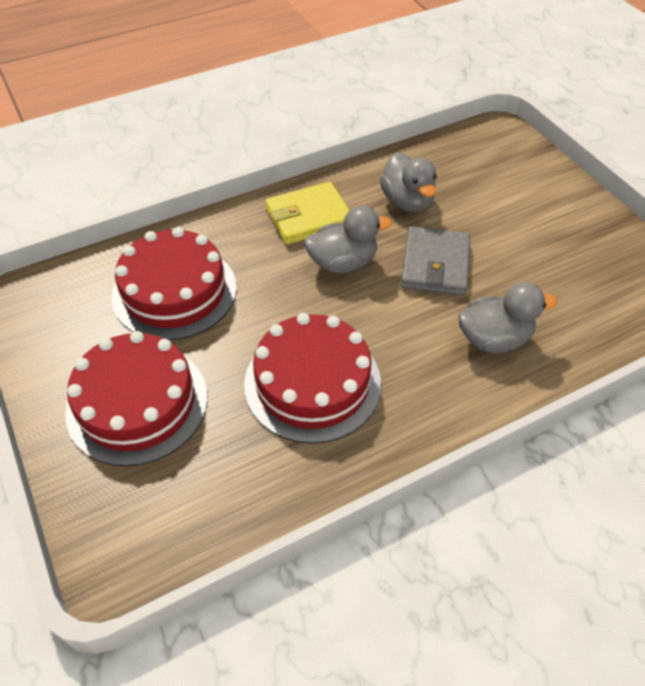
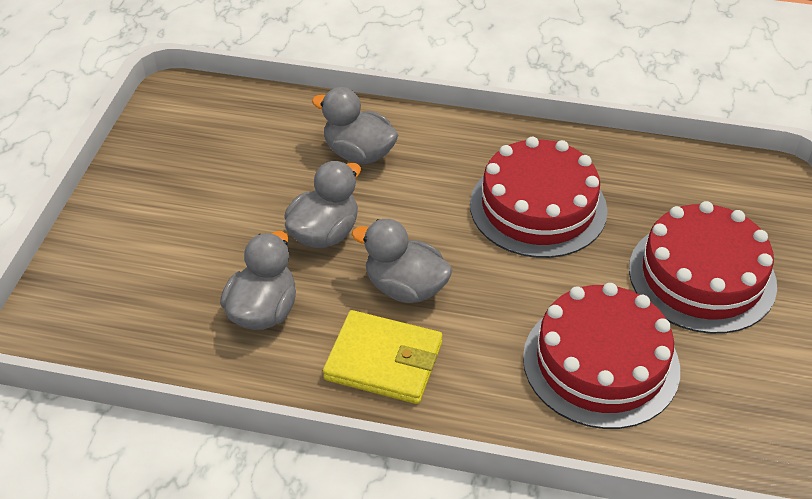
camera: 140 degrees left, 5 degrees down
(435, 264) = (324, 233): grey wallet -> grey duck

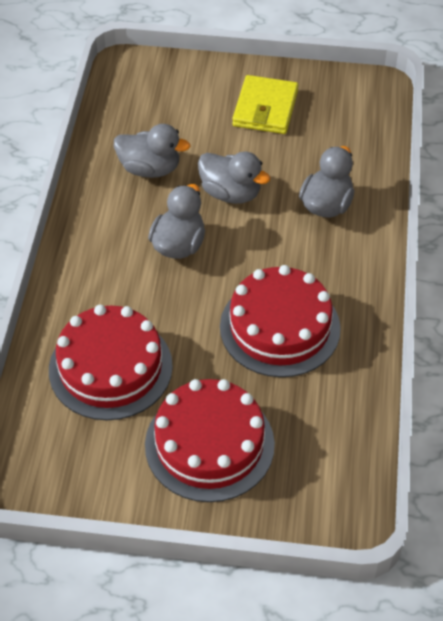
camera: 85 degrees right, 5 degrees up
(383, 361) = (107, 238): yellow wallet -> yellow wallet (265, 108)

